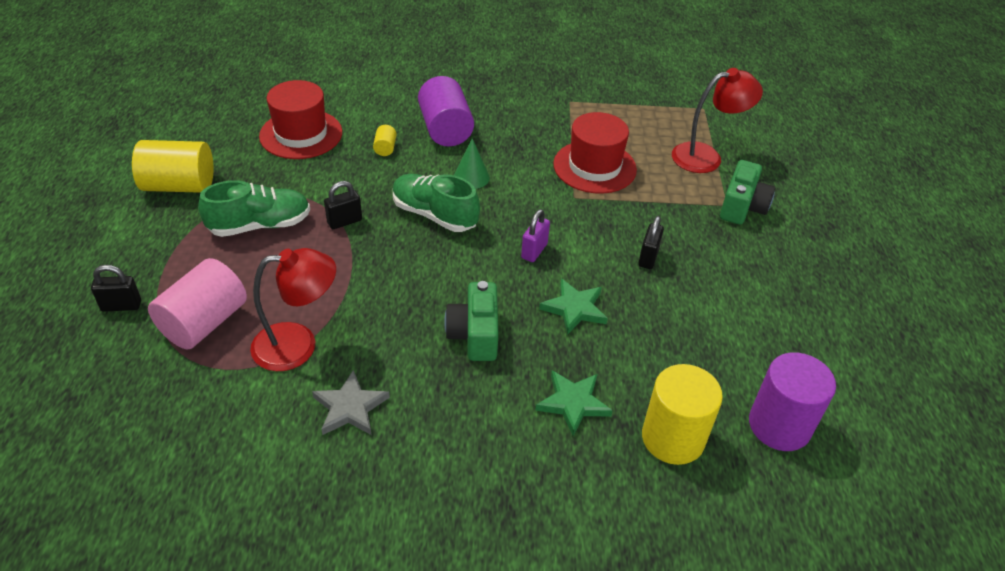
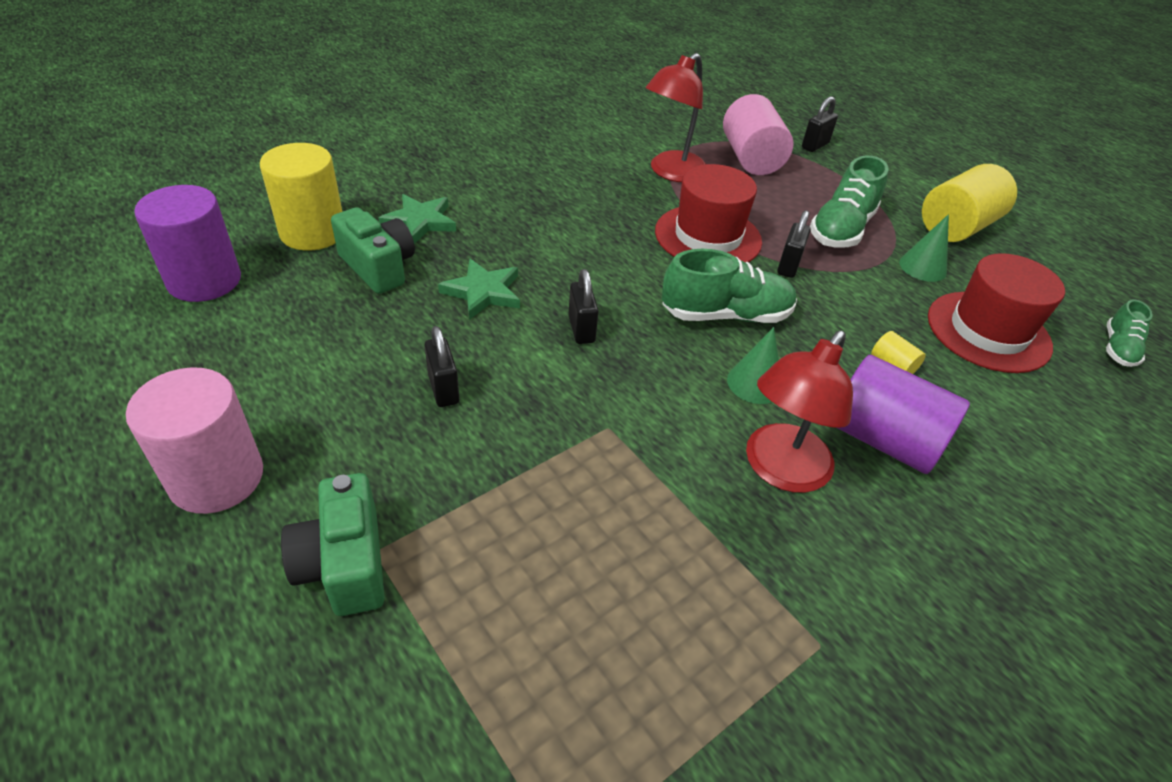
camera: 140 degrees right, 0 degrees up
(252, 97) = (1118, 348): none -> green shoe
(261, 177) = (922, 267): none -> green cone
(350, 407) = (585, 158): grey star -> none
(475, 335) = (552, 232): green camera -> green camera (378, 267)
(534, 251) = (581, 329): purple padlock -> black padlock
(594, 167) = (632, 501): red hat -> red hat (708, 236)
(706, 156) = (469, 662): red lamp -> red lamp (780, 470)
(795, 271) = (217, 478): none -> pink cylinder

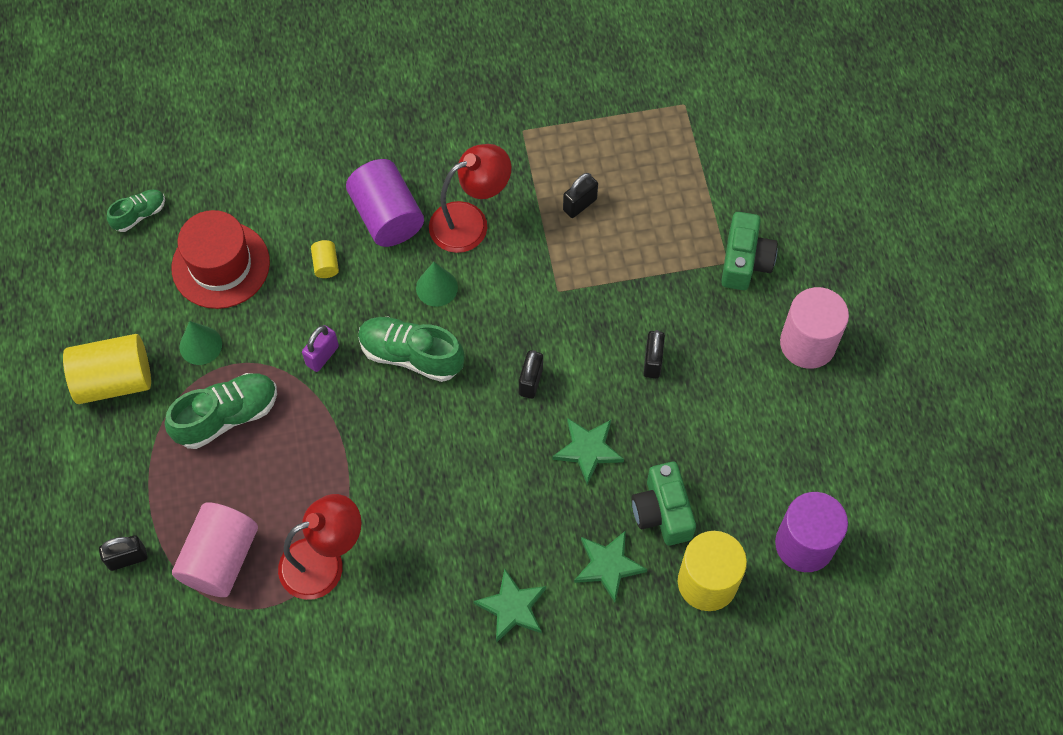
camera: 150 degrees left, 20 degrees up
(496, 182) = (512, 607): none -> green star
(708, 236) = (358, 451): red hat -> none
(788, 266) = (316, 389): black padlock -> black padlock (580, 204)
(809, 290) = (322, 356): none -> purple padlock

